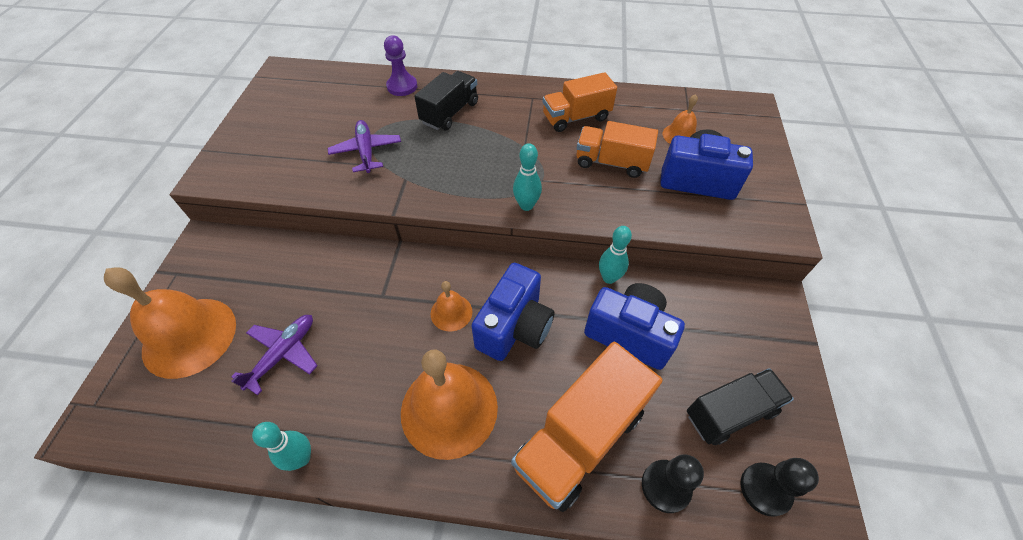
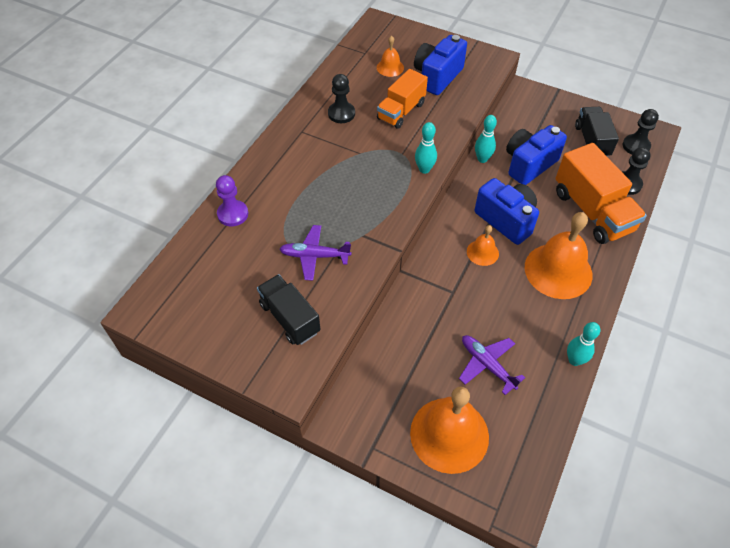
camera: 70 degrees left, 0 degrees up
(450, 113) = (292, 188): black truck -> black truck (290, 318)
(576, 117) = (341, 114): orange truck -> black pawn

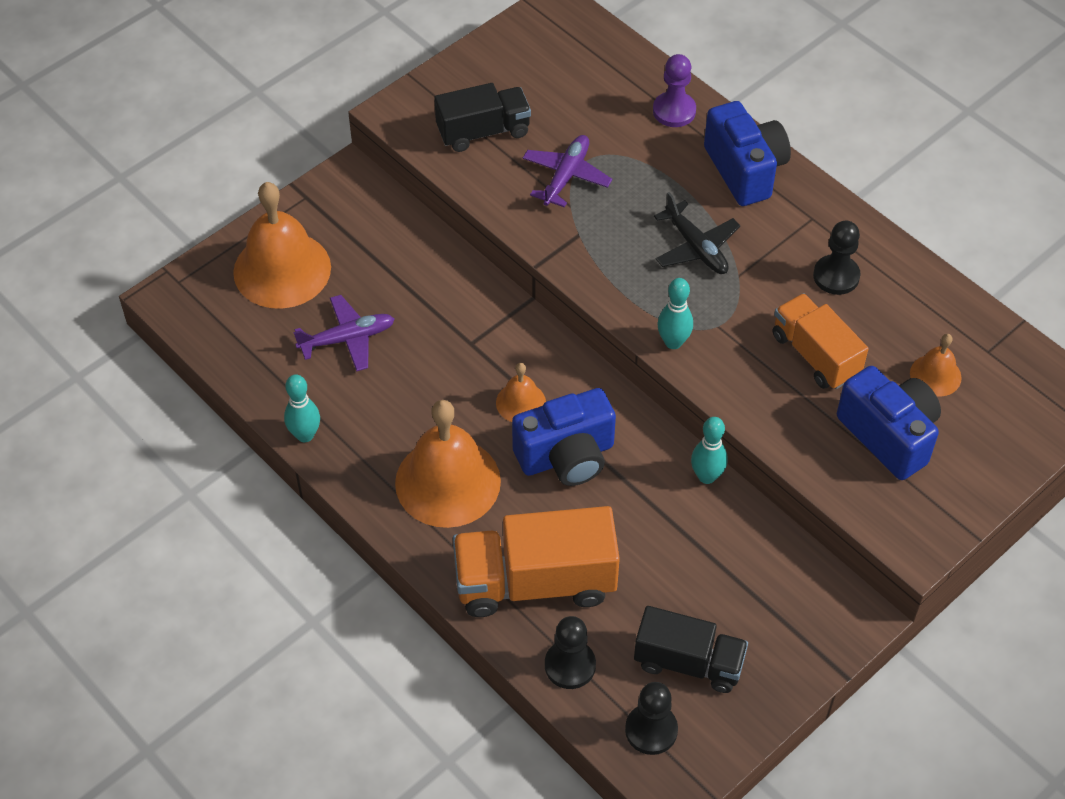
camera: 110 degrees right, 0 degrees up
(347, 176) = (696, 247): none -> black plane
(529, 164) = (669, 538): blue camera -> blue camera (745, 170)

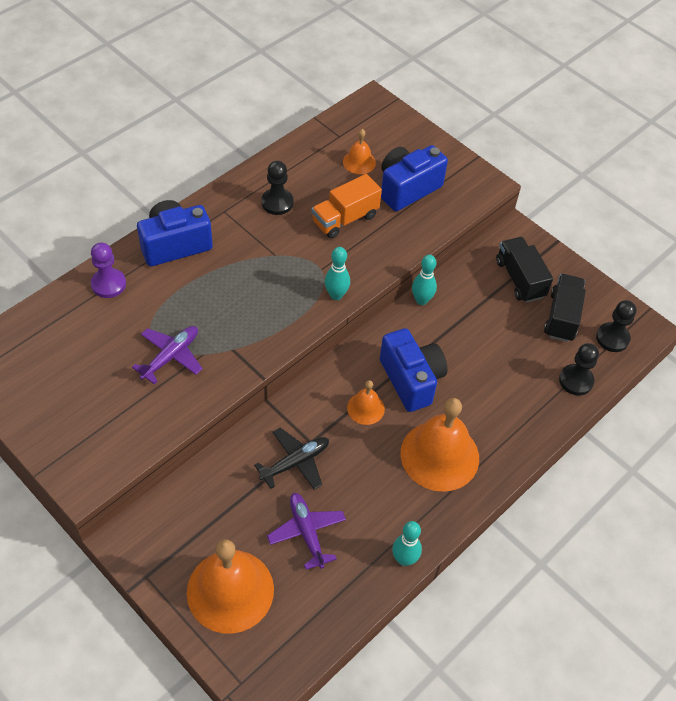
camera: 95 degrees left, 0 degrees up
(483, 131) = (115, 414): black truck -> black truck (520, 279)
(535, 582) = (516, 400): orange truck -> none
(566, 176) = (171, 356): purple plane -> purple plane turned 105 degrees clockwise
(696, 247) = (249, 277): black plane -> black plane (295, 462)

